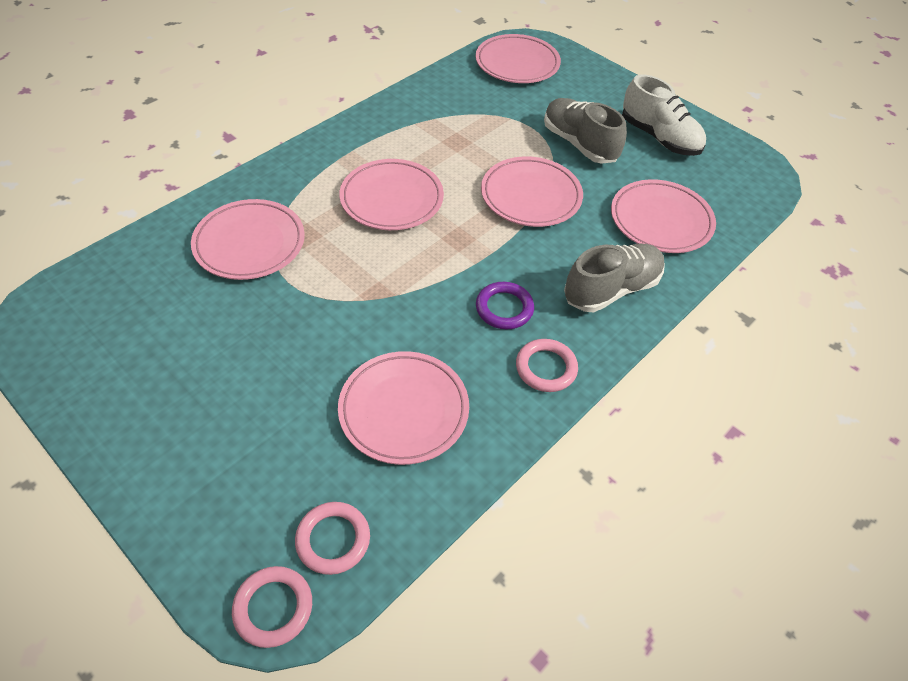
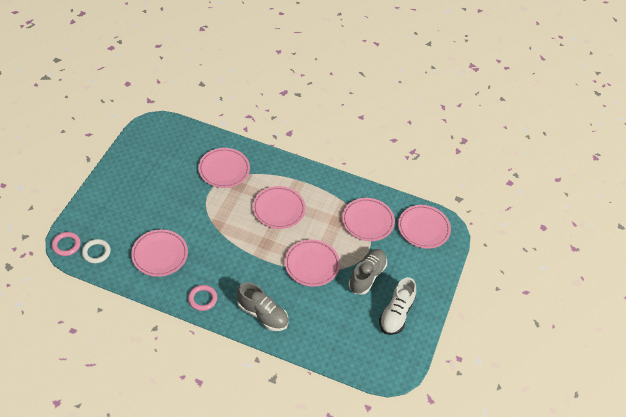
camera: 65 degrees right, 0 degrees up
(333, 539) = (96, 252): pink ring -> white ring
(504, 308) = (230, 274): purple ring -> none
(660, 220) = (324, 327): pink plate -> pink plate (368, 221)

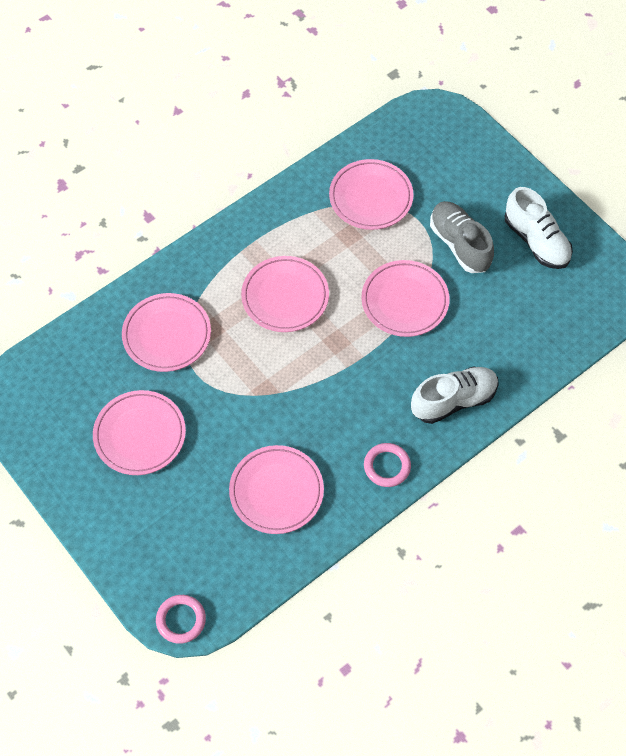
camera: 55 degrees left, 10 degrees up
(96, 252) = (220, 580): white ring -> none
(262, 314) = (453, 400): grey shoe -> white shoe
(423, 228) = (420, 139): pink plate -> pink plate (140, 435)

